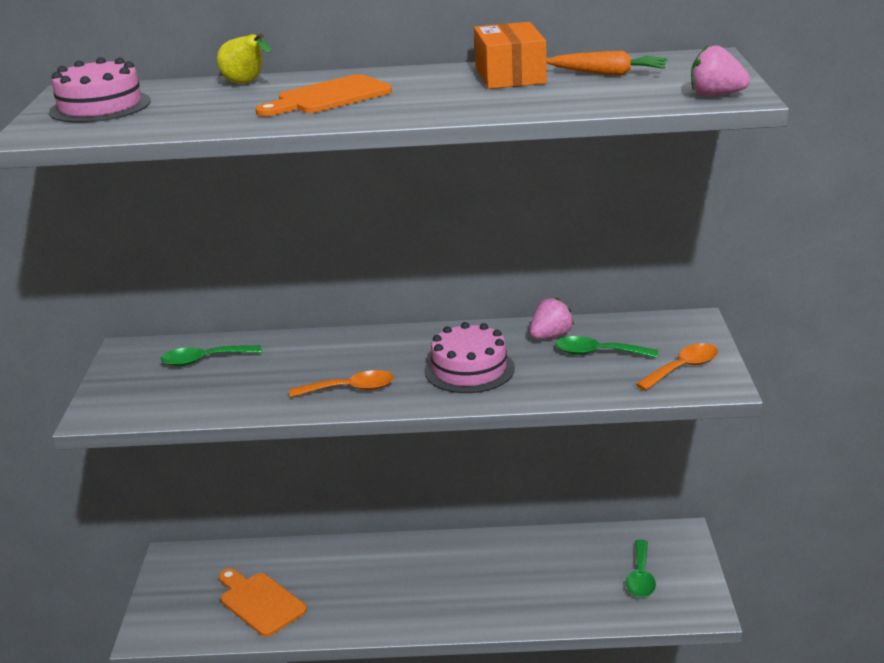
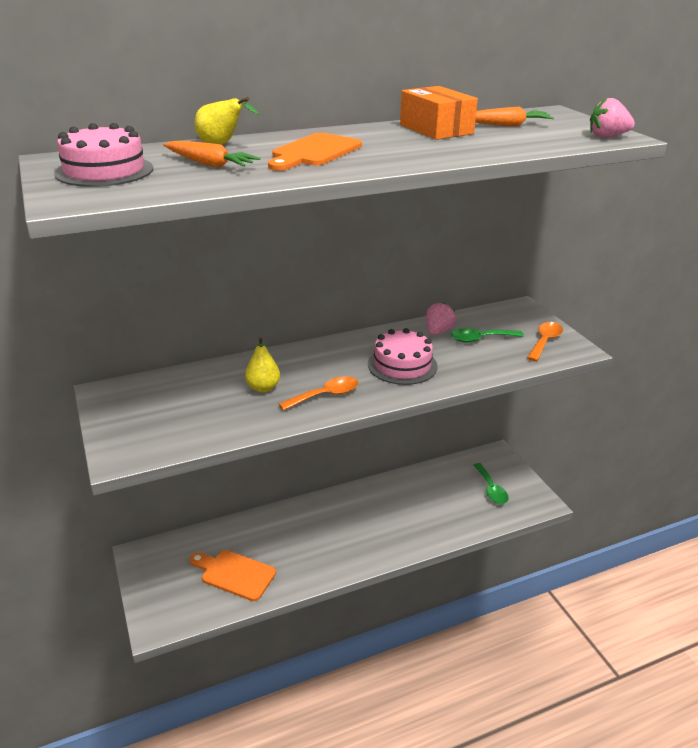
camera: 25 degrees left, 5 degrees up
(204, 360) = (182, 391): green spoon -> none
(205, 105) = (209, 164): none -> orange carrot
(289, 370) = (263, 387): none -> yellow pear

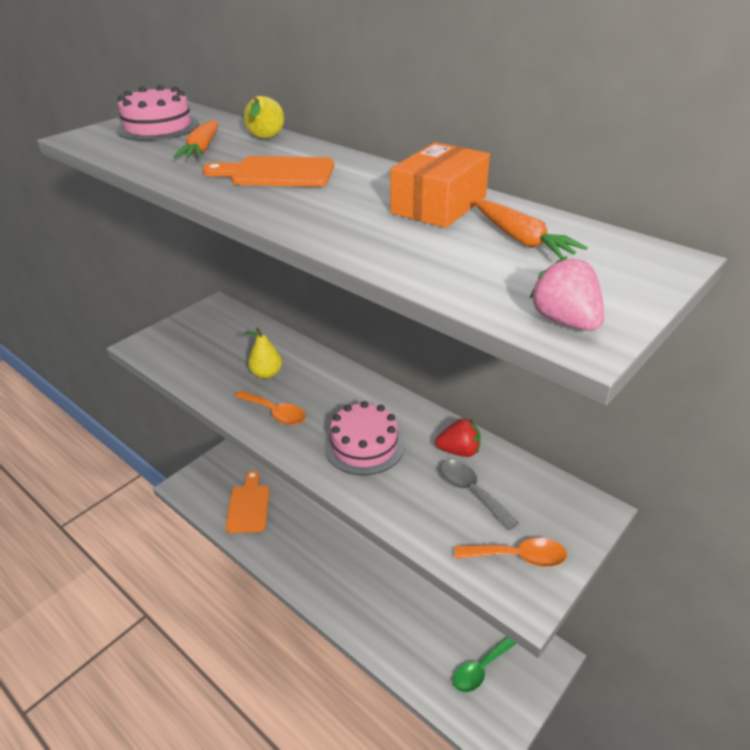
camera: 65 degrees right, 5 degrees up
(438, 331) = (459, 451): pink strawberry -> red strawberry
(480, 339) = (471, 492): green spoon -> grey spoon

